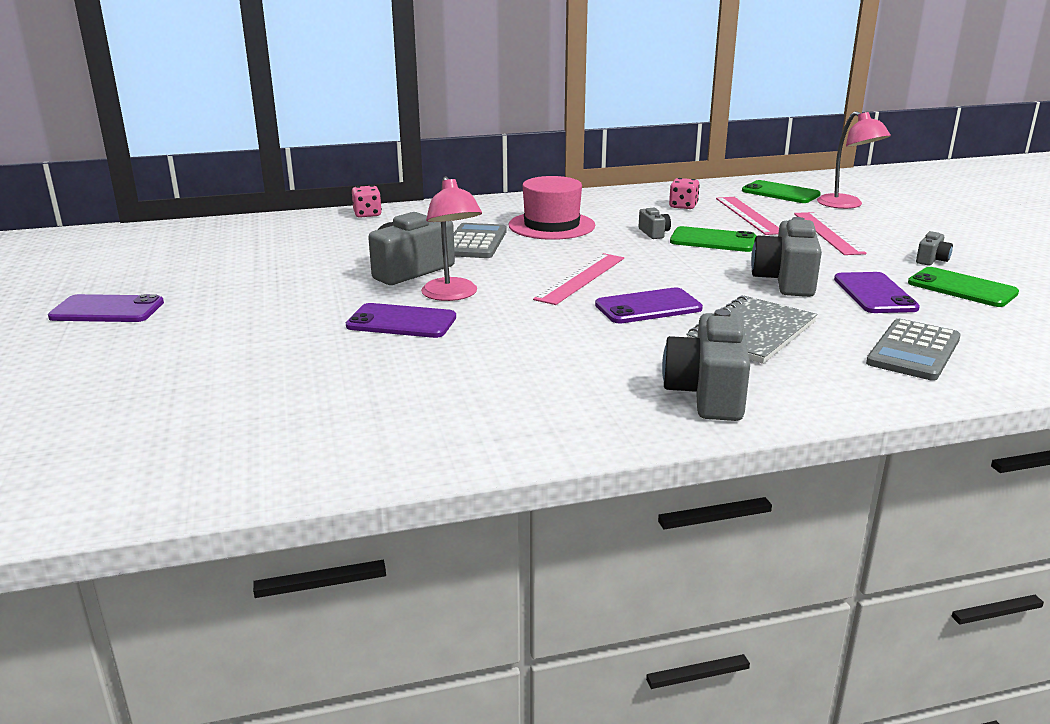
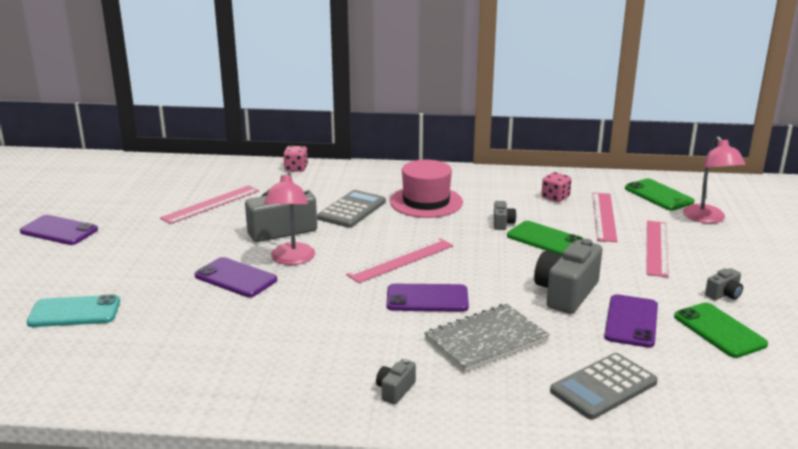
camera: 20 degrees right, 0 degrees up
(216, 388) = (74, 312): none -> turquoise phone
(294, 258) = (211, 204): none -> pink ruler
(707, 393) = (395, 390): grey camera -> grey camera, size x0.48

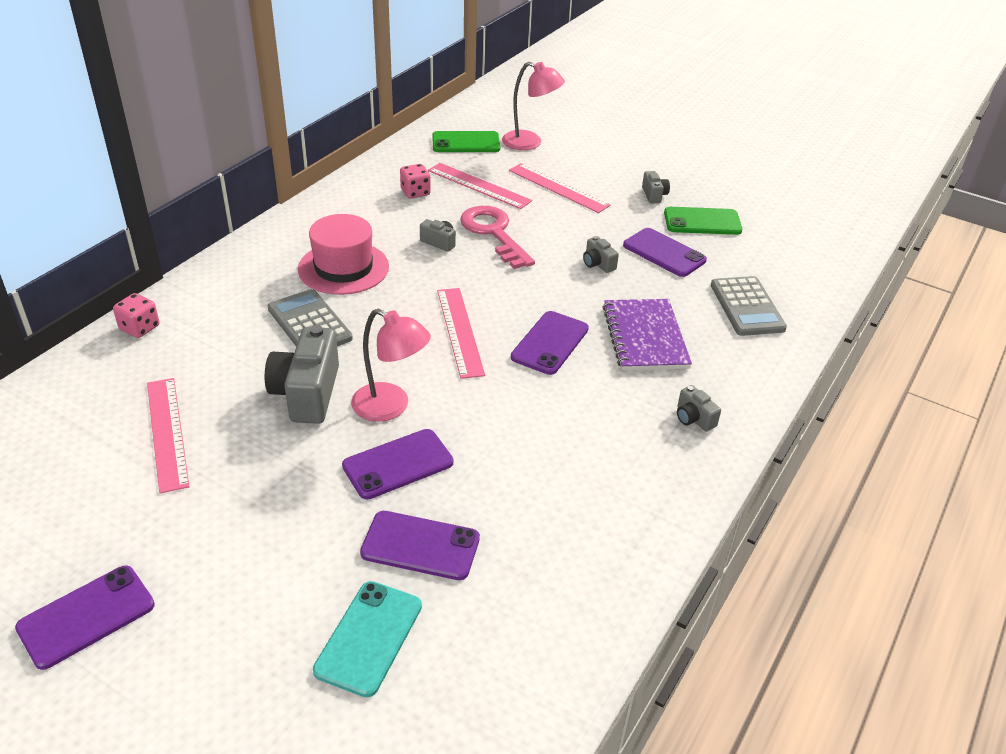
camera: 65 degrees left, 15 degrees up
(163, 307) = (420, 545): none -> purple phone
(486, 340) = (645, 337): grey notebook -> purple notebook
(545, 239) = (493, 233): green phone -> pink key
(566, 293) = (598, 264): grey camera -> grey camera, size x0.48

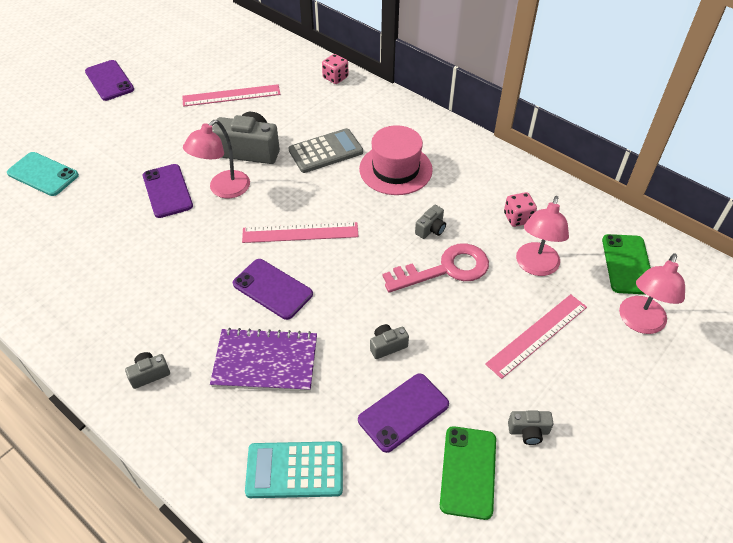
camera: 100 degrees right, 10 degrees up
(420, 545) = (95, 198): purple phone -> none
(479, 185) = (535, 266): pink ruler -> pink lamp
(747, 307) = (295, 470): grey calculator -> turquoise calculator

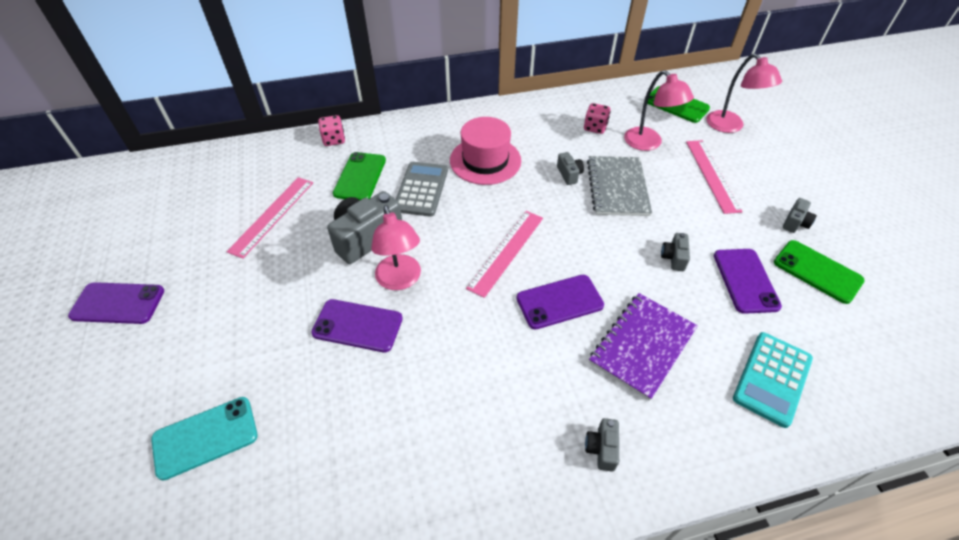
camera: 55 degrees left, 0 degrees up
(308, 113) = (360, 177): none -> green phone
(445, 269) = (617, 187): pink key -> grey notebook

